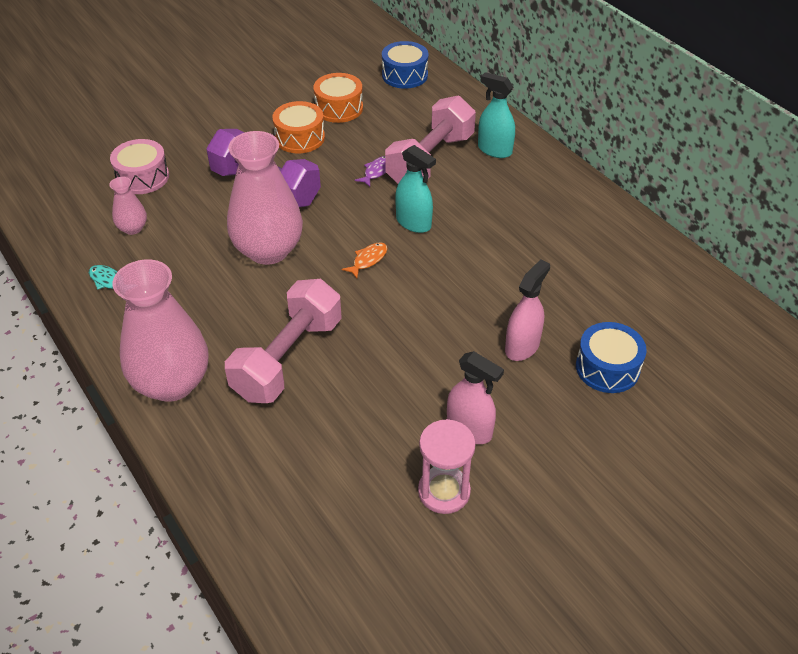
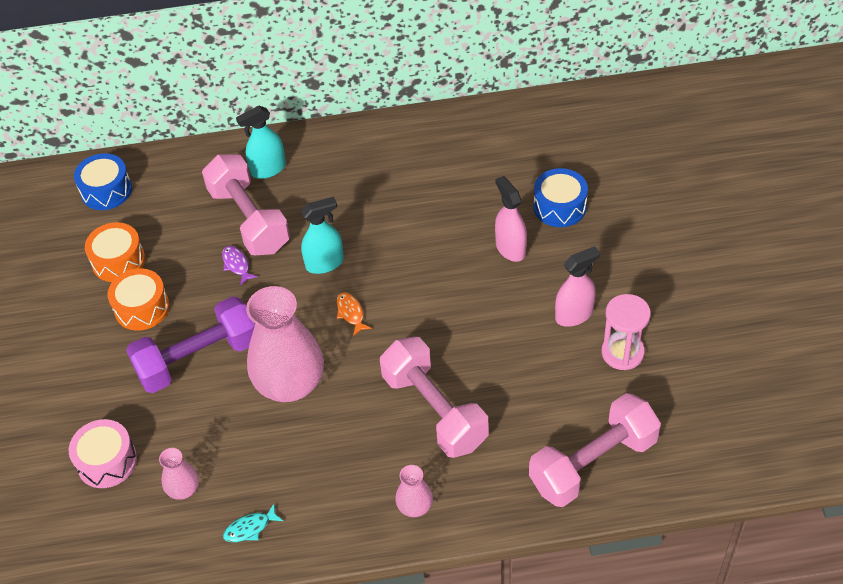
camera: 60 degrees left, 5 degrees up
(172, 383) = (415, 506): pink vase -> pink vase, size x0.46
(283, 512) = (593, 463): none -> pink dumbbell

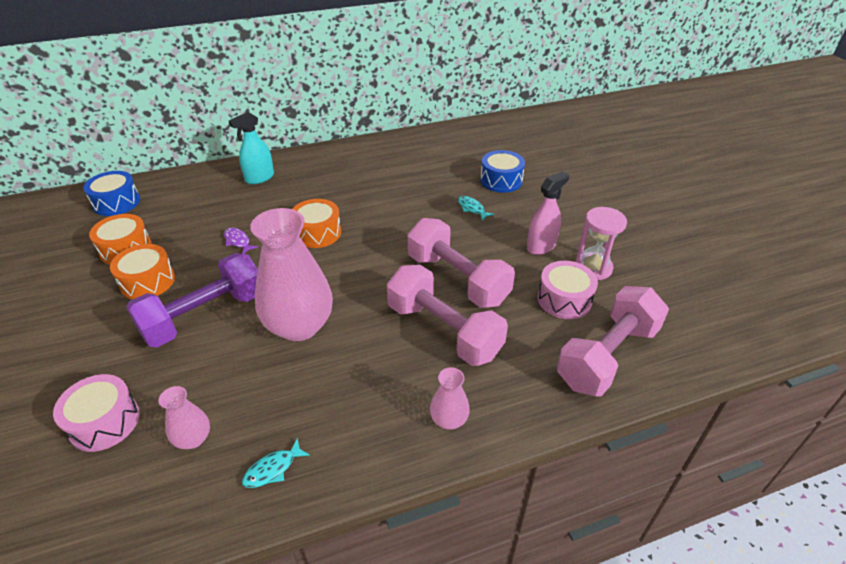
camera: 15 degrees left, 10 degrees down
(249, 220) = (246, 210): pink dumbbell -> pink dumbbell (457, 279)
(325, 263) = (317, 233): turquoise spray bottle -> orange drum
(351, 313) = (347, 265): orange fish -> none
(510, 248) = (472, 208): pink spray bottle -> turquoise fish
(574, 390) = (564, 299): none -> pink drum

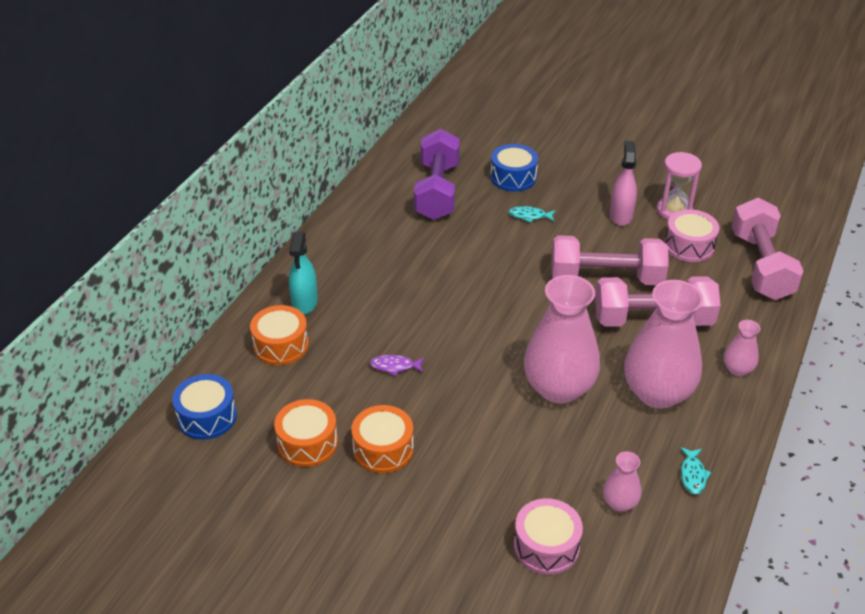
camera: 45 degrees left, 0 degrees up
(205, 316) = (480, 434): purple dumbbell -> purple dumbbell (437, 191)
(317, 233) = (447, 314): orange drum -> orange drum (281, 345)
(356, 384) = (657, 393): none -> pink vase

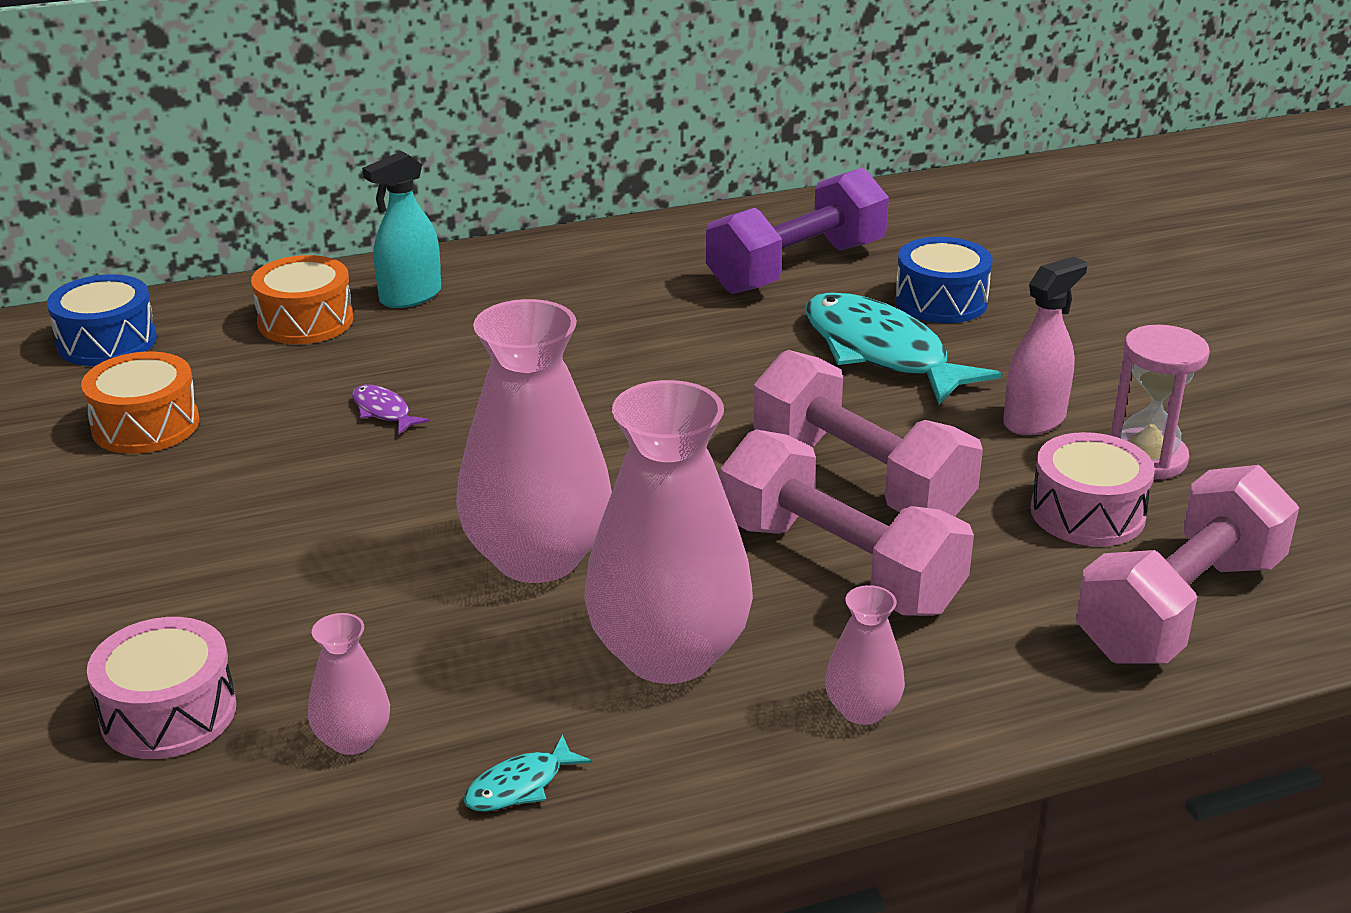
camera: 45 degrees right, 10 degrees down
(383, 449) = (205, 482): orange drum -> none
(529, 216) = (881, 353): turquoise fish -> turquoise fish, size x2.40

